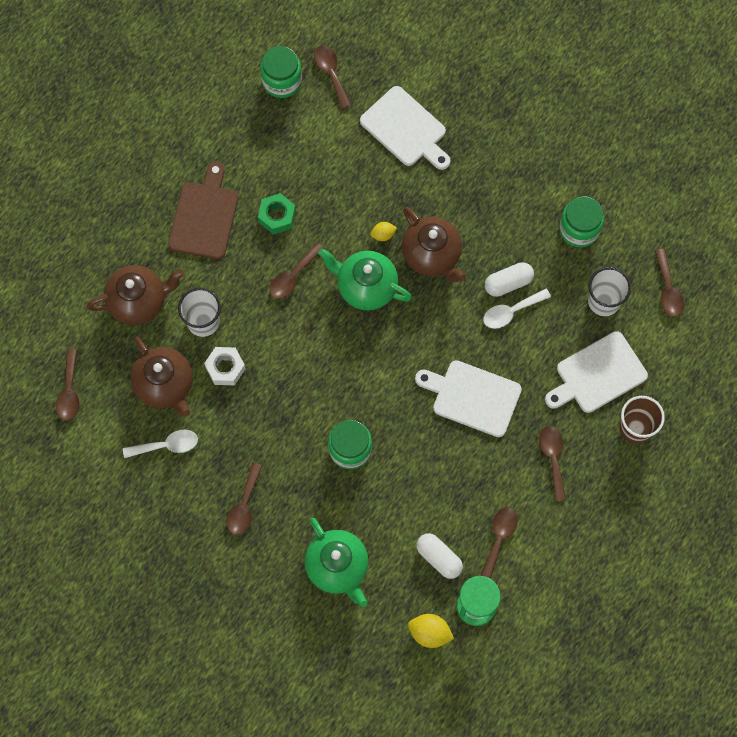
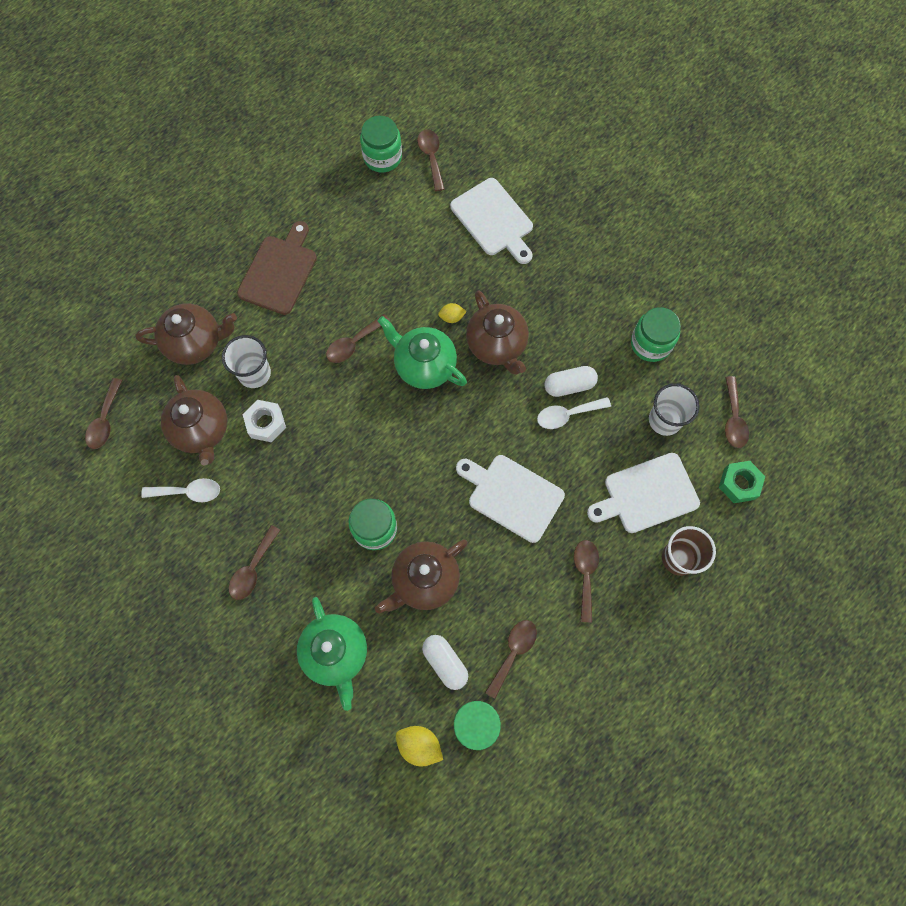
camera: 10 degrees right, 0 degrees up
(277, 216) = (350, 283): green nut -> green nut (739, 484)
(405, 488) = (424, 580): none -> brown teapot

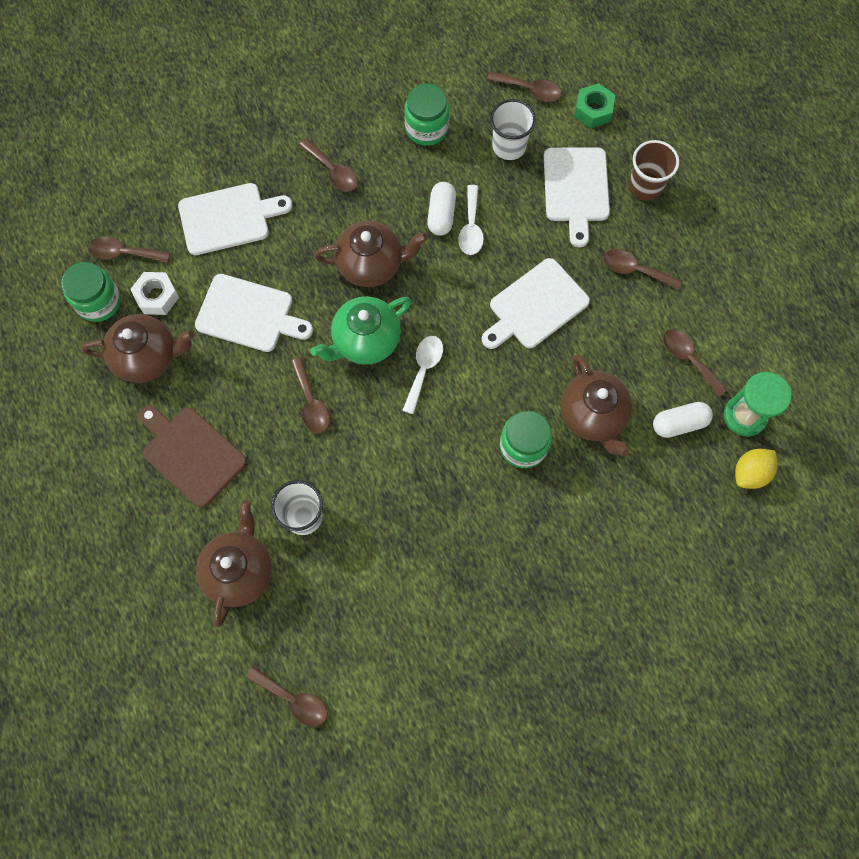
camera: 70 degrees left, 0 degrees up
(188, 492) = (414, 626): white spoon -> white spoon (423, 370)
(201, 430) = (348, 593): brown teapot -> brown teapot (148, 357)
(253, 569) = (524, 581): brown spoon -> brown spoon (333, 171)
(266, 423) = (367, 521): white nut -> white nut (157, 296)
(336, 653) = (639, 524): green teapot -> none
(413, 268) = (249, 314): none -> white cutting board
(452, 317) = (322, 296): yellow lemon -> none

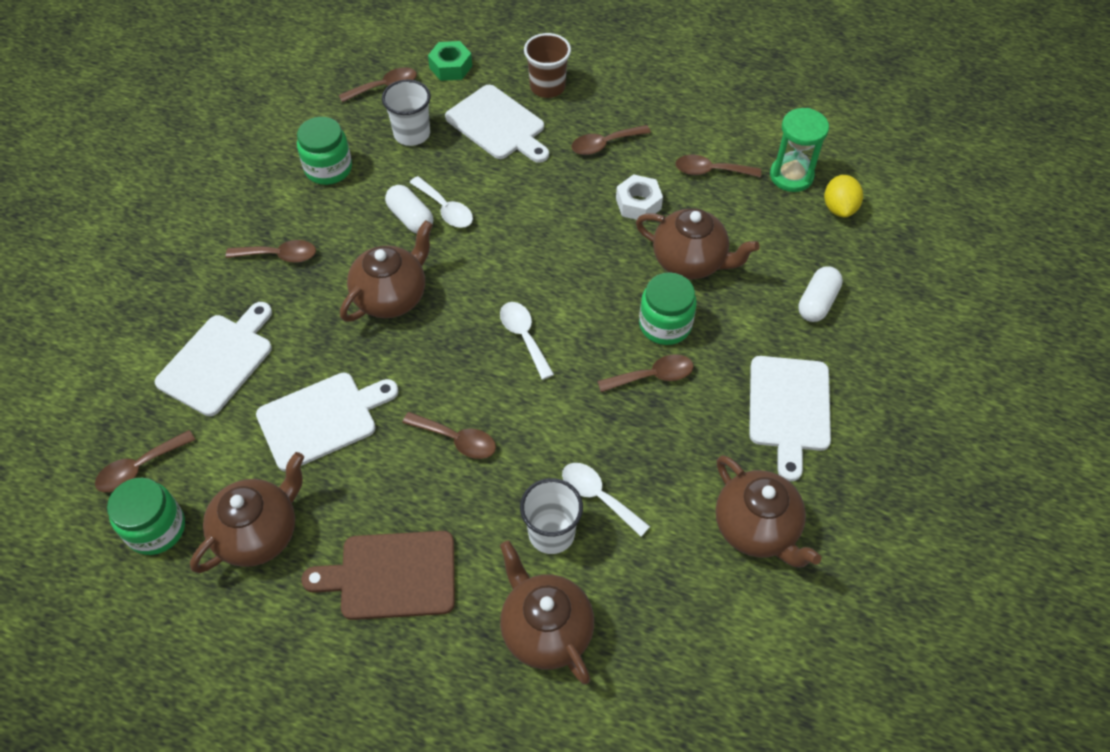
camera: 45 degrees left, 15 degrees down
(157, 296) = (214, 476): white nut -> white nut (638, 204)
(293, 699) = (713, 688): brown spoon -> brown spoon (652, 376)
(354, 520) = (598, 496): none -> white spoon
(365, 341) = (451, 355): green teapot -> none
(426, 635) = (756, 528): none -> brown teapot
(535, 306) = (559, 223): white cutting board -> white cutting board (789, 408)
(679, 423) = (755, 216): white capsule -> white capsule (817, 302)

